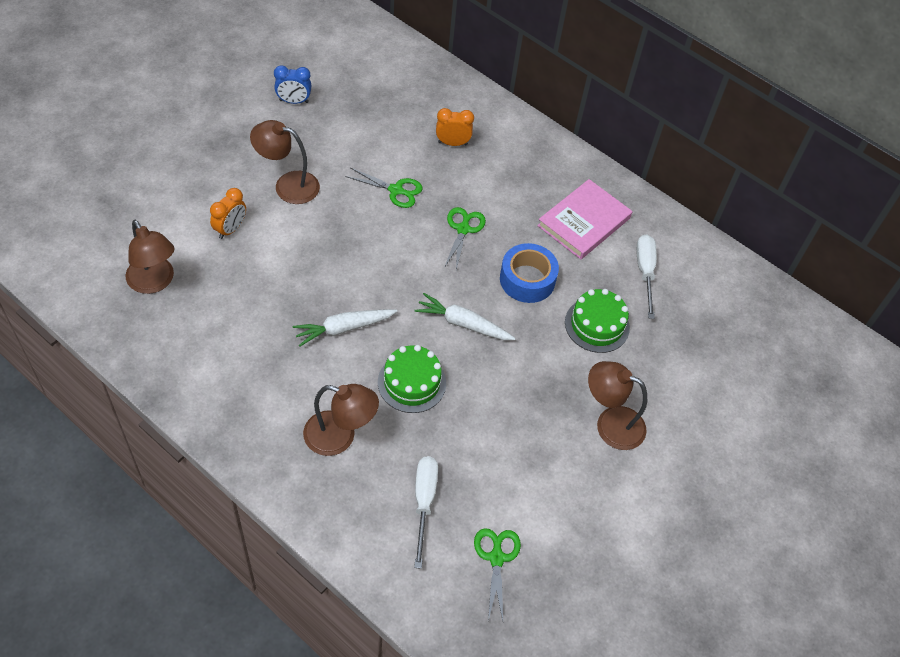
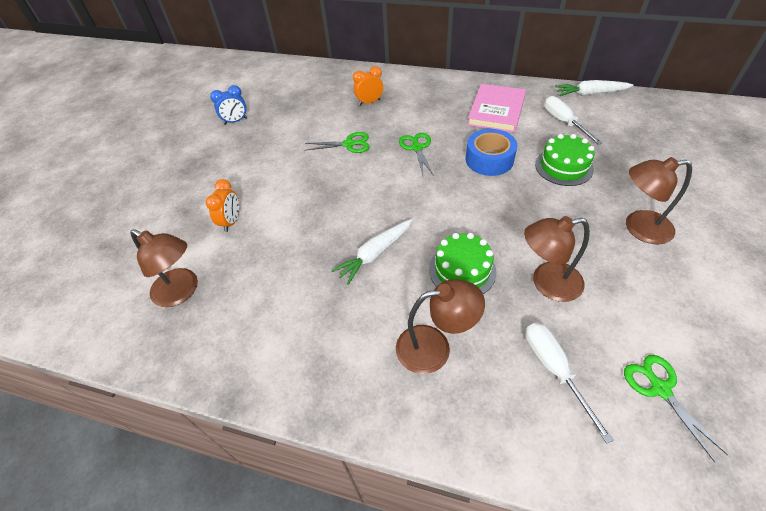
camera: 15 degrees left, 5 degrees down
(288, 185) = (262, 173): brown lamp -> brown lamp (547, 283)
(463, 324) = (467, 208): white carrot -> white carrot (590, 94)

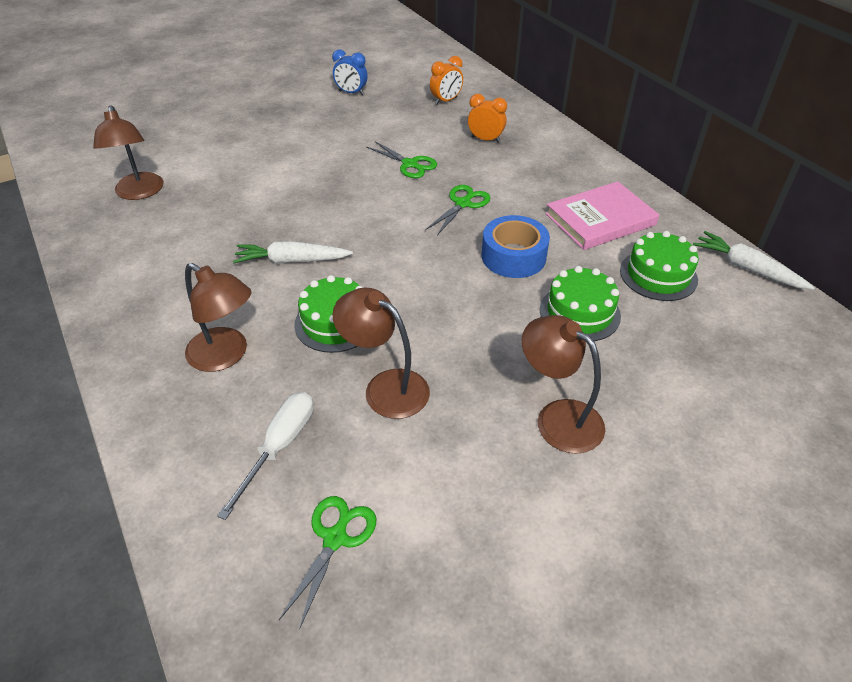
camera: 40 degrees right, 5 degrees down
(231, 222) = (235, 167): orange clock -> orange clock (446, 101)
(564, 122) = (658, 275): white screwdriver -> green cake

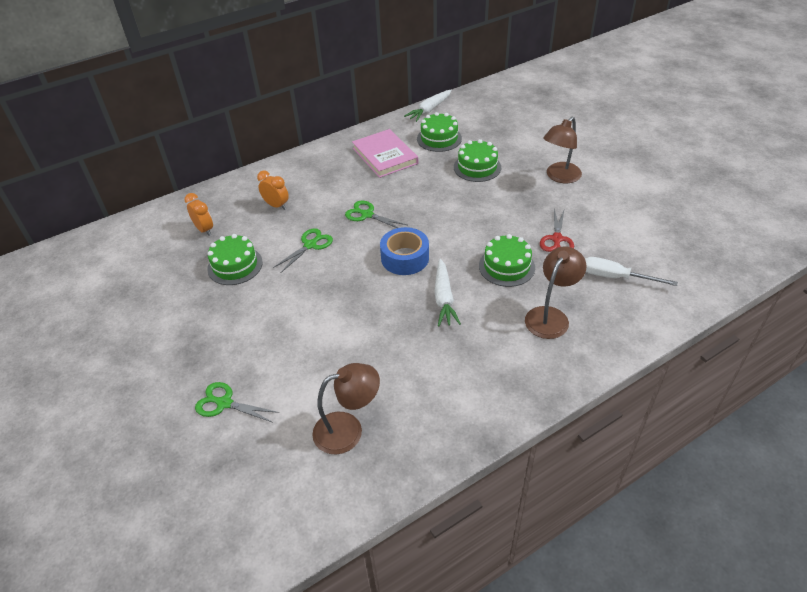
camera: 90 degrees left, 0 degrees up
(335, 538) = (662, 248): green scissors -> green scissors (224, 403)
(351, 93) = (171, 294): blue clock -> none
(385, 121) = (235, 265): none -> green cake
(385, 387) = (557, 239): brown lamp -> red scissors
(485, 140) = (276, 205): orange clock -> orange clock turned 105 degrees clockwise
(513, 256) = (427, 191): blue tape -> blue tape (405, 258)

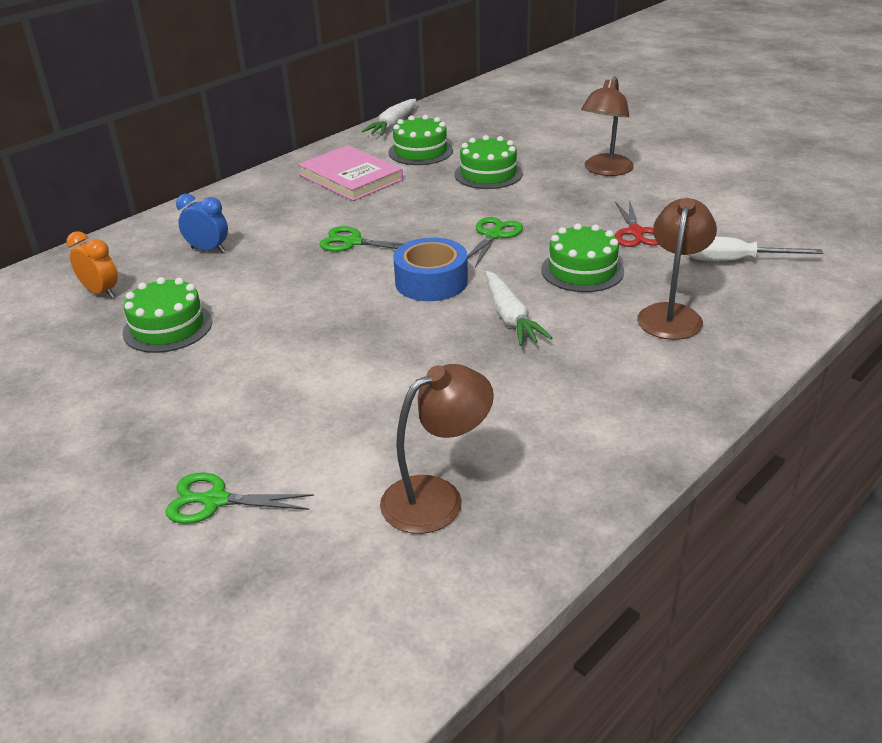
camera: 15 degrees left, 10 degrees down
(276, 205) = (208, 250): orange clock -> blue clock
(310, 245) = (280, 287): green scissors -> green scissors (494, 235)

